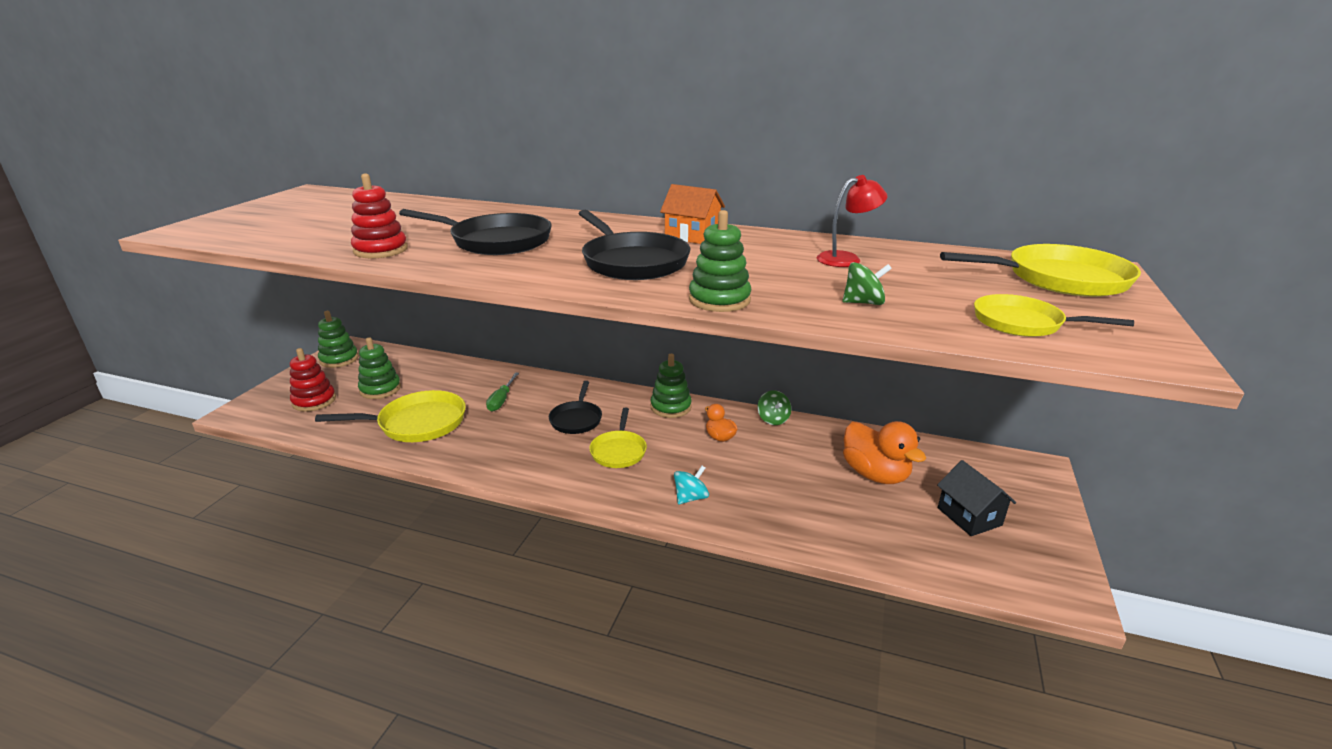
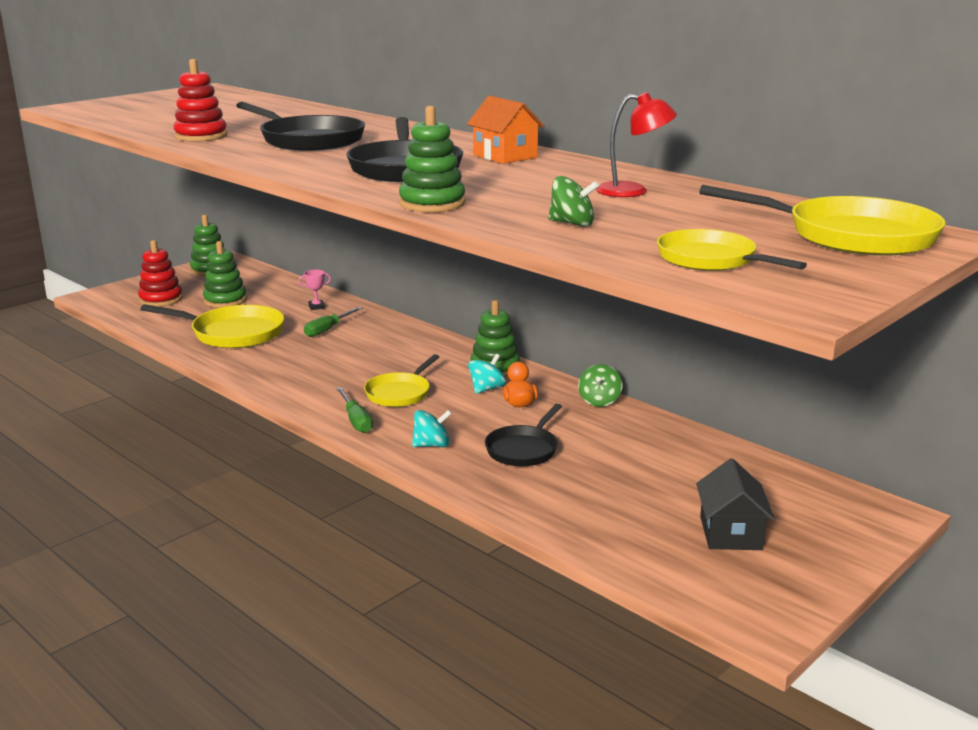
camera: 25 degrees right, 5 degrees down
(471, 379) = (316, 307): none -> pink trophy
(576, 419) = (385, 359): black pan -> black pan (523, 449)
(607, 490) = (356, 420): none -> green screwdriver
(682, 429) = (487, 389): none -> turquoise spinning top
(875, 474) = (661, 472): orange duck -> none

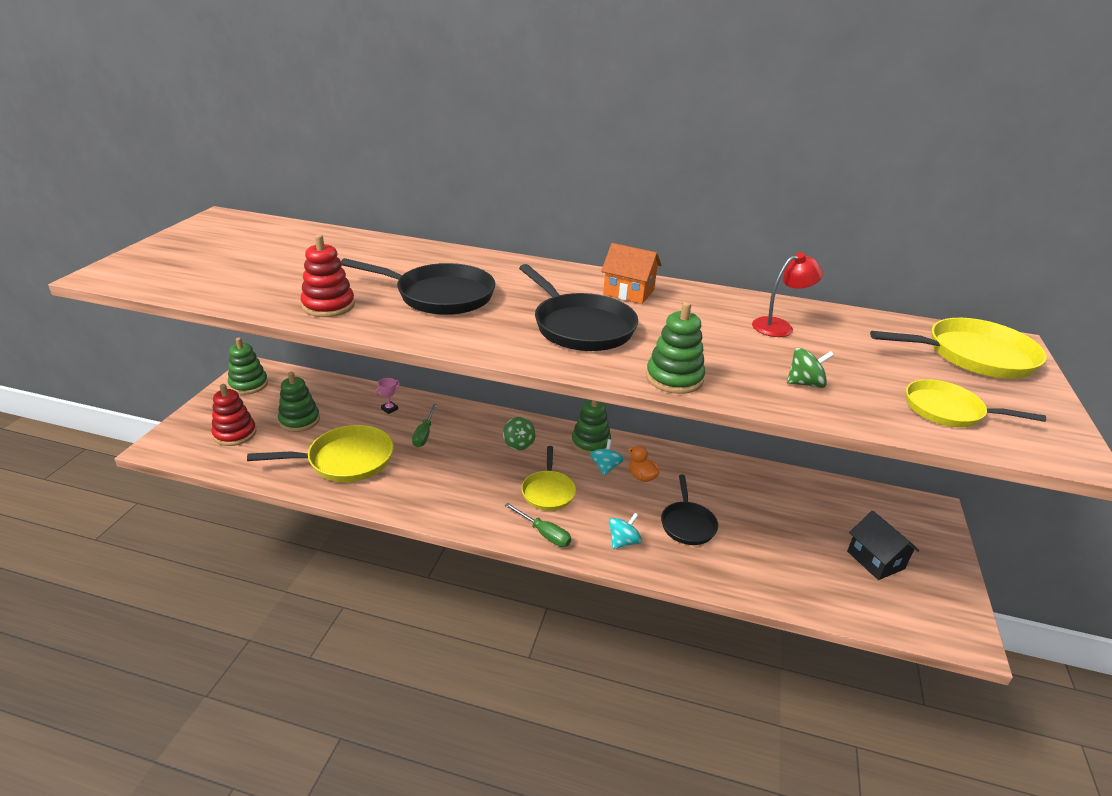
camera: 30 degrees left, 10 degrees up
(599, 401) = (689, 457): green spinning top -> green spinning top (519, 444)

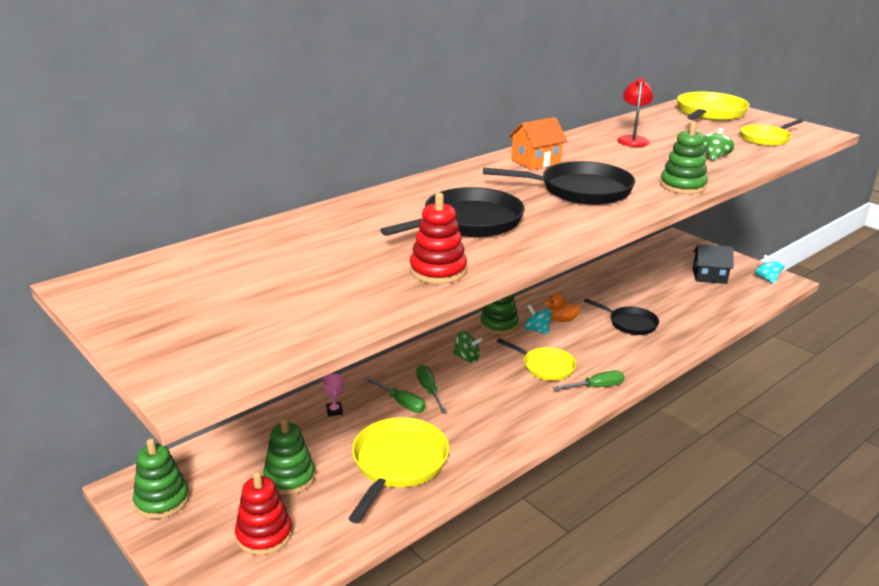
camera: 55 degrees left, 5 degrees down
(453, 441) = (429, 390): none -> green screwdriver
(623, 542) = (630, 356): turquoise spinning top -> turquoise spinning top (767, 279)

